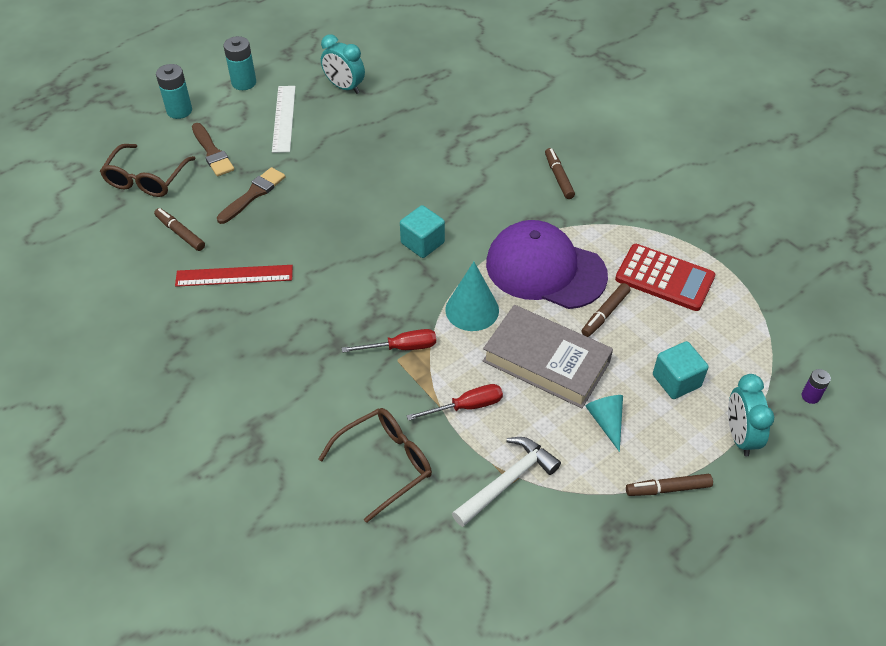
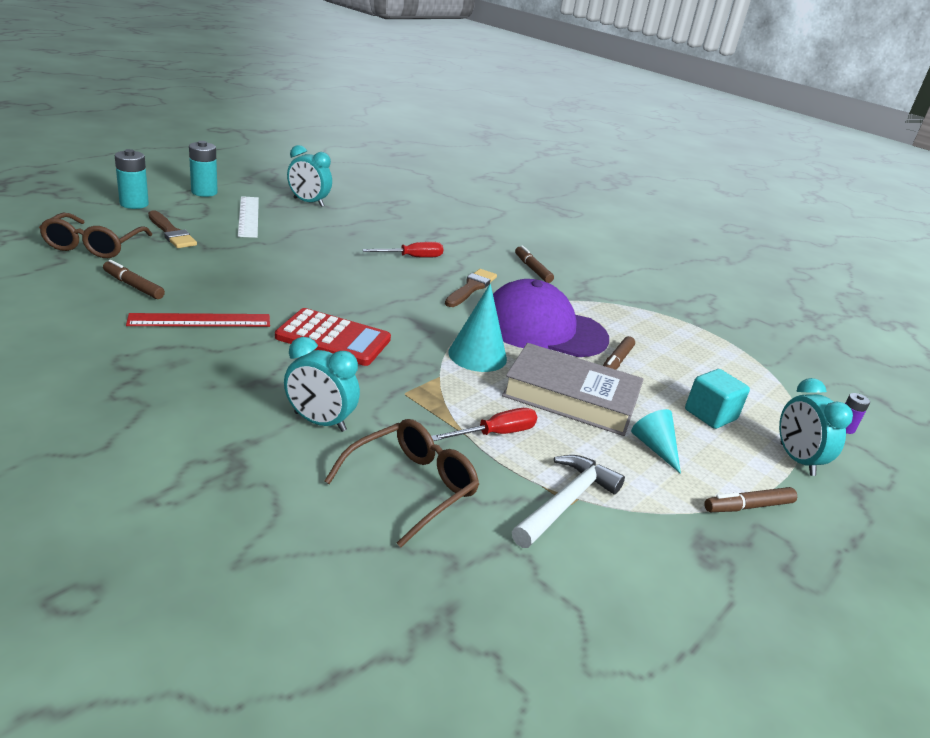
camera: 15 degrees left, 20 degrees down
(253, 194) = (219, 263): brown brush -> brown brush (471, 288)
(322, 395) = (320, 422): none -> turquoise clock
(401, 347) = (407, 383): red screwdriver -> red screwdriver (412, 257)
(422, 243) = (411, 305): turquoise cube -> none
(664, 278) = (661, 339): red calculator -> red calculator (333, 338)

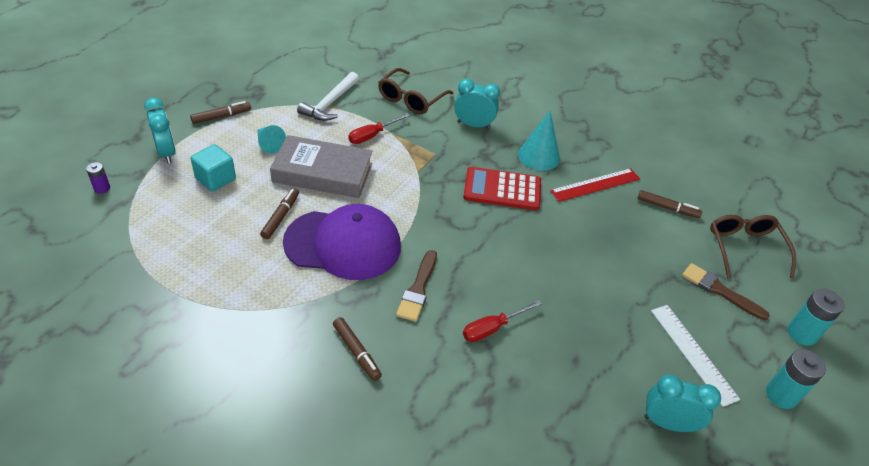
camera: 170 degrees right, 15 degrees up
(477, 355) = (395, 198): turquoise cone -> turquoise cone (538, 156)

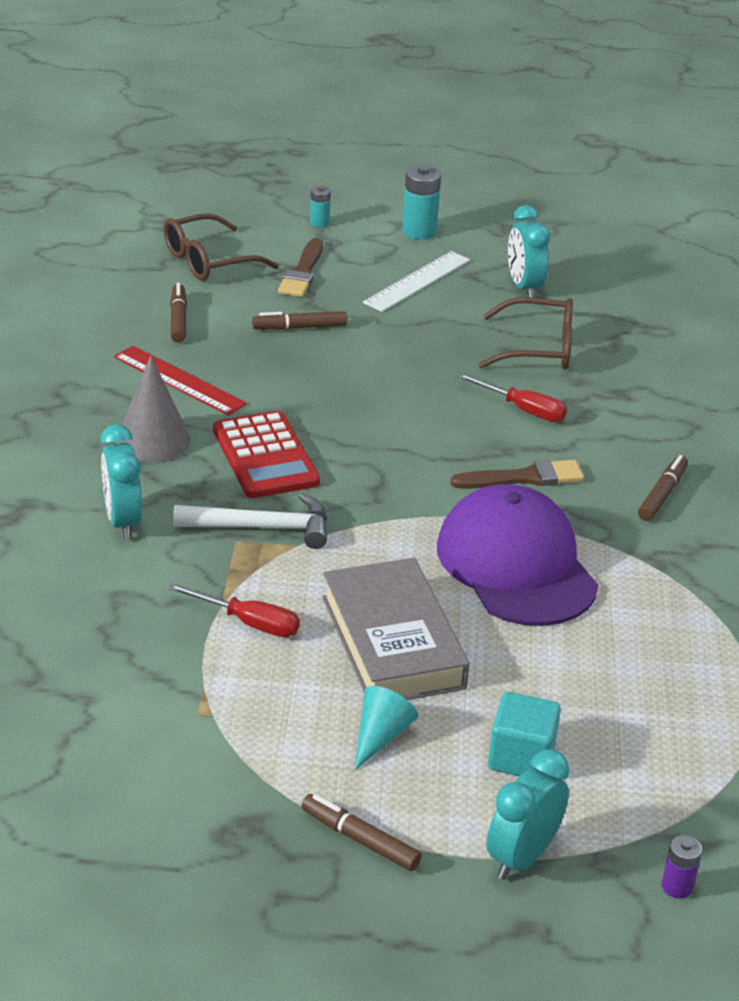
camera: 115 degrees left, 10 degrees down
(280, 217) = (527, 645): brown marker -> brown marker (299, 327)
(330, 103) = (196, 709): white hammer -> white hammer (261, 527)
(411, 99) = (100, 613): brown glasses -> brown glasses (539, 348)
(538, 156) = (153, 440): turquoise cone -> grey cone
(802, 333) = (319, 223): turquoise battery -> turquoise battery, size x0.57

